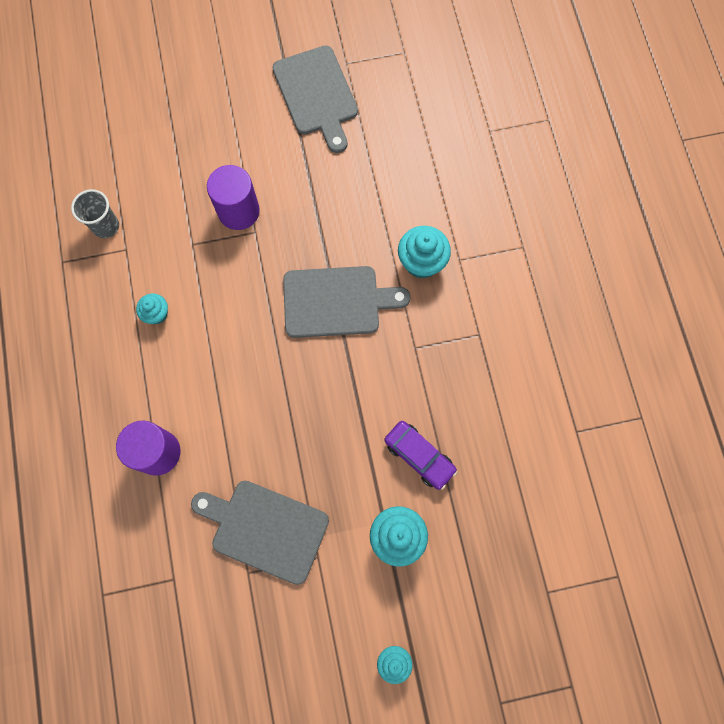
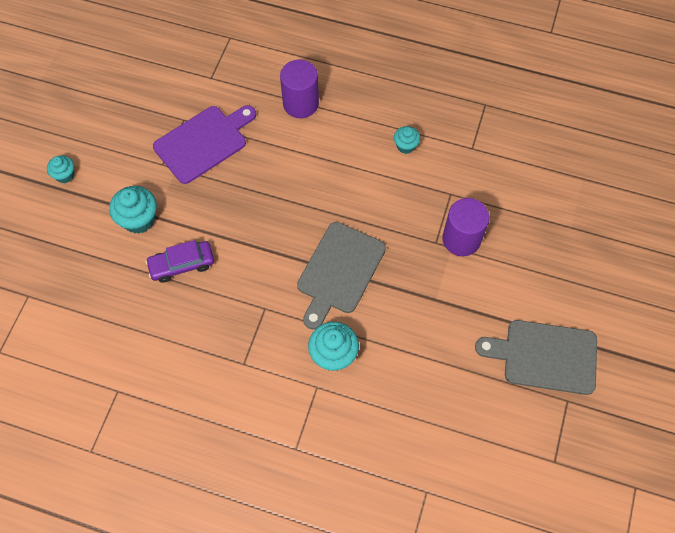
camera: 120 degrees right, 10 degrees down
(106, 226) = (499, 143): grey cup -> none
(265, 529) = (204, 142): grey cutting board -> purple cutting board

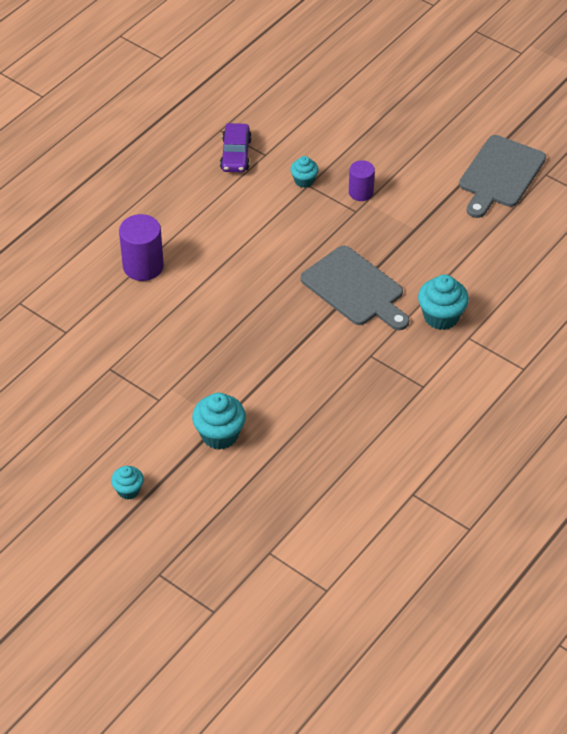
camera: 70 degrees left, 15 degrees down
(182, 265) = (292, 410): purple car -> purple car (236, 154)
(204, 142) = (149, 358): purple cutting board -> none
(405, 146) = (238, 201): turquoise cupcake -> turquoise cupcake (304, 181)
(461, 239) = (361, 192): purple cylinder -> purple cylinder, size x0.63

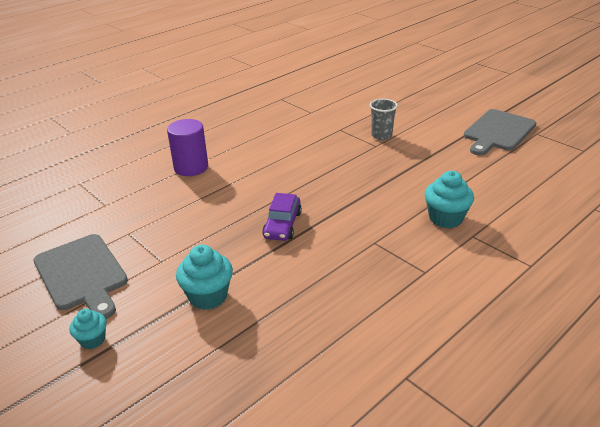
camera: 10 degrees right, 15 degrees down
(236, 154) = (288, 111): purple car -> purple car (282, 225)
(304, 181) = (337, 127): turquoise cupcake -> none
(355, 289) = (367, 193): grey cutting board -> grey cutting board (82, 274)
(361, 192) = (381, 135): purple cylinder -> grey cup

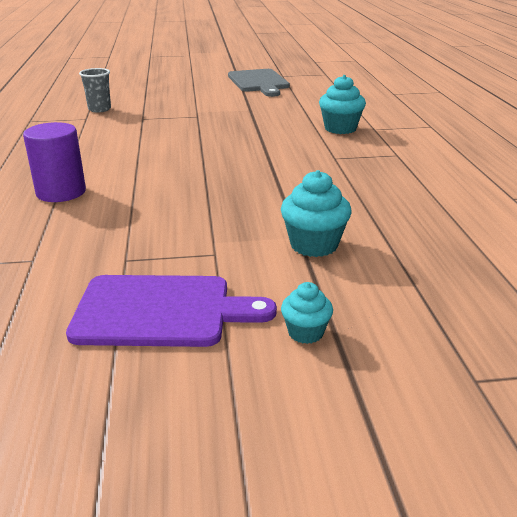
camera: 55 degrees left, 5 degrees down
(82, 274) = (161, 311): grey cutting board -> purple cutting board
(282, 225) = (251, 181): purple car -> none
(381, 135) = (186, 110): grey cup -> grey cup (99, 109)

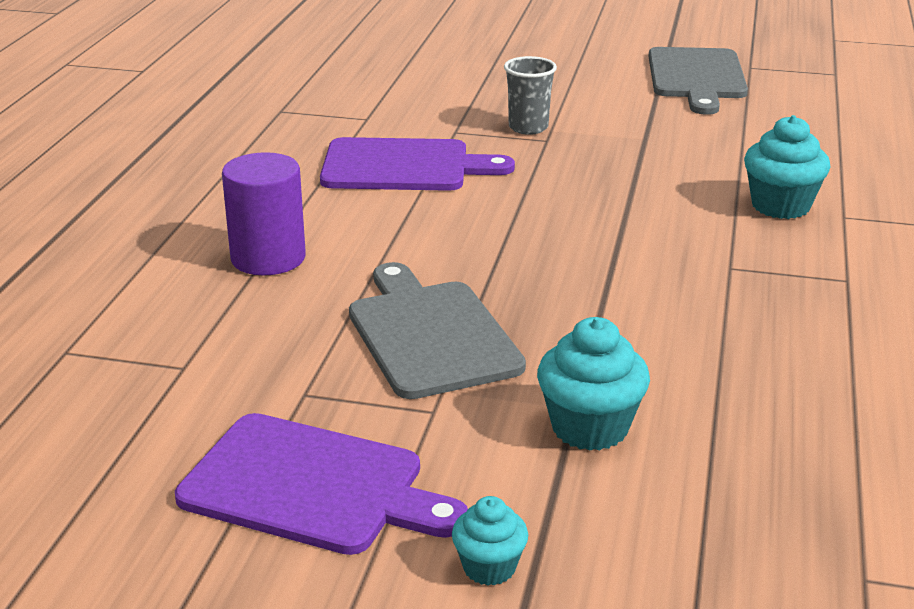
camera: 20 degrees right, 0 degrees up
(99, 109) = (396, 102): grey cup -> grey cup (528, 127)
(122, 137) = (403, 166): none -> purple cutting board
(188, 215) = (430, 334): none -> grey cutting board

